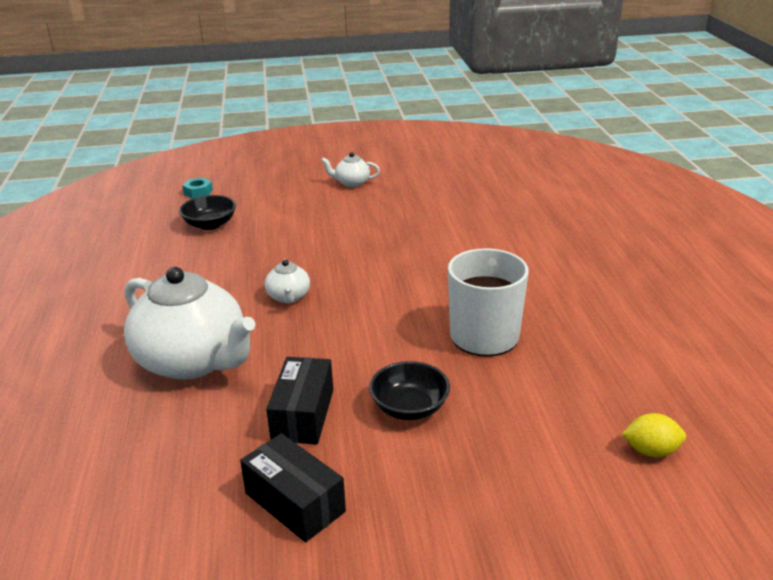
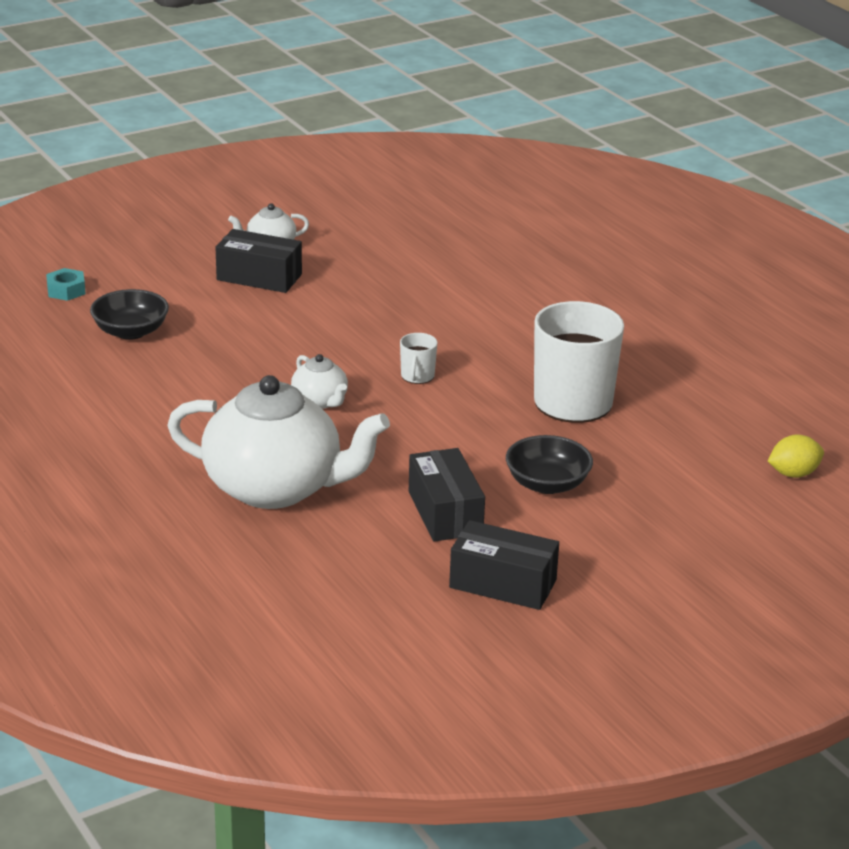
camera: 25 degrees left, 0 degrees up
(326, 202) = (259, 277): none -> black box
(376, 291) = (417, 376): none -> white mug

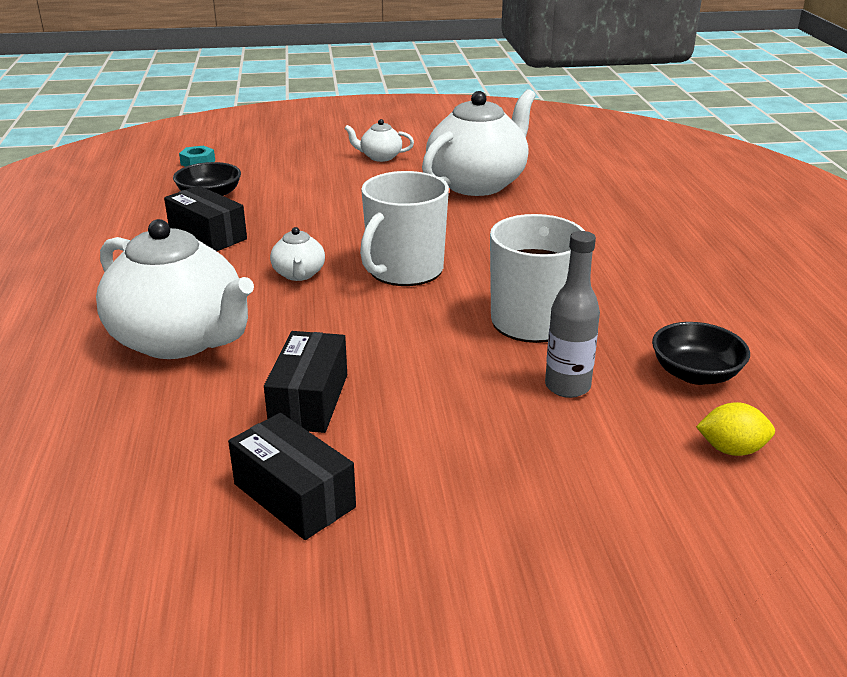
camera: 25 degrees right, 0 degrees up
(259, 277) = (349, 176): black box -> black box (208, 235)
(405, 262) = (478, 184): none -> white teapot
(417, 376) = (404, 270): white mug -> white mug, size x2.31
(547, 484) = (439, 395): black bowl -> black bowl (695, 374)
(643, 453) = (567, 386): none -> grey bottle

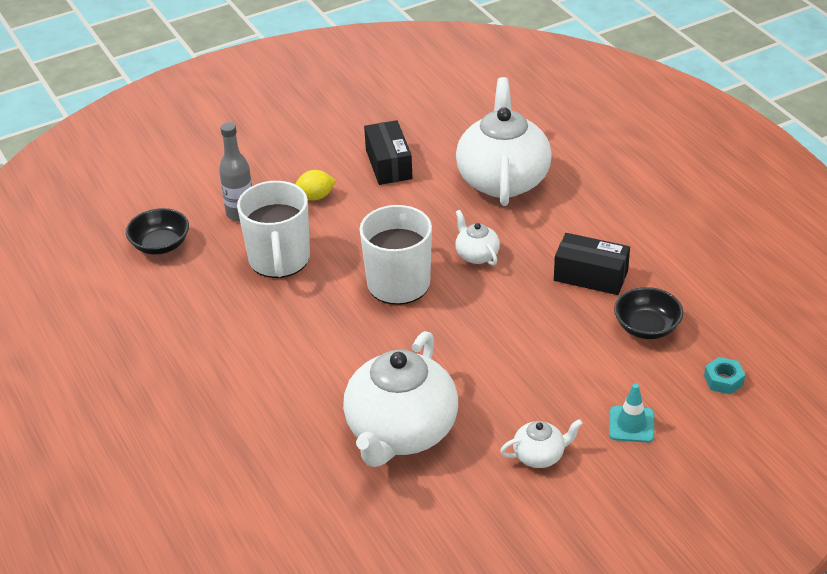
camera: 160 degrees right, 10 degrees up
(180, 340) = (503, 179): white teapot -> white teapot turned 75 degrees clockwise
(294, 496) = (358, 119): black box -> none
(296, 157) = (631, 424): none -> turquoise traffic cone
(731, 449) = (140, 199): yellow lemon -> yellow lemon (315, 197)

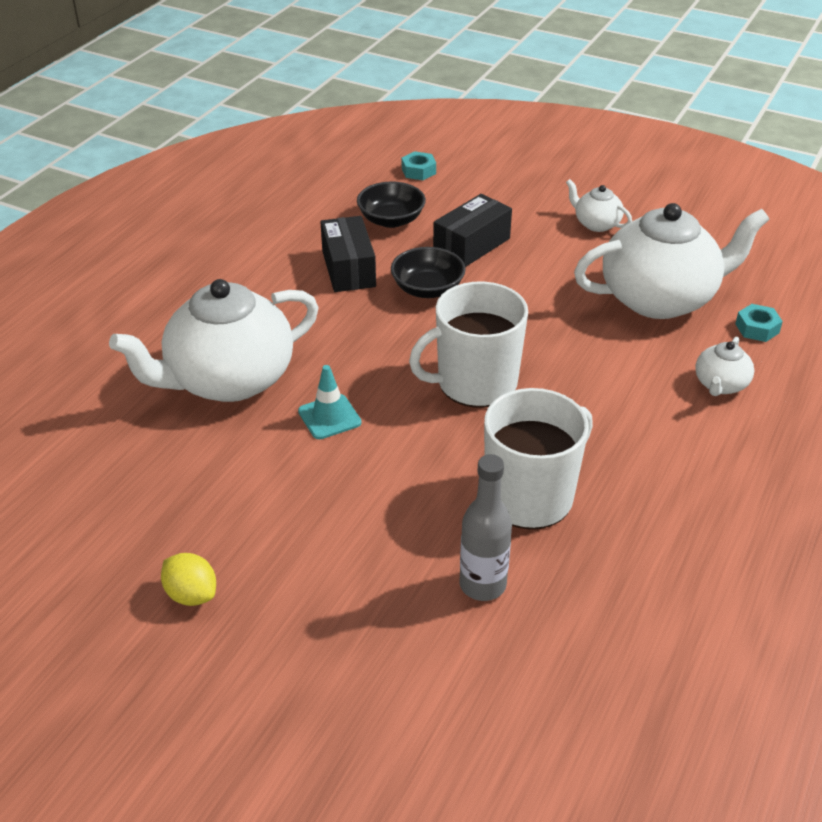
camera: 125 degrees left, 0 degrees up
(160, 245) = (617, 634): black bowl -> black bowl (427, 289)
(313, 468) = (757, 328): none -> turquoise nut
(315, 197) = (387, 526): yellow lemon -> yellow lemon (191, 594)
(388, 164) = (265, 490): black box -> black box (471, 245)
(476, 255) = (380, 348): white teapot -> white teapot (720, 385)
(631, 424) = (513, 195): turquoise traffic cone -> turquoise traffic cone (329, 417)

